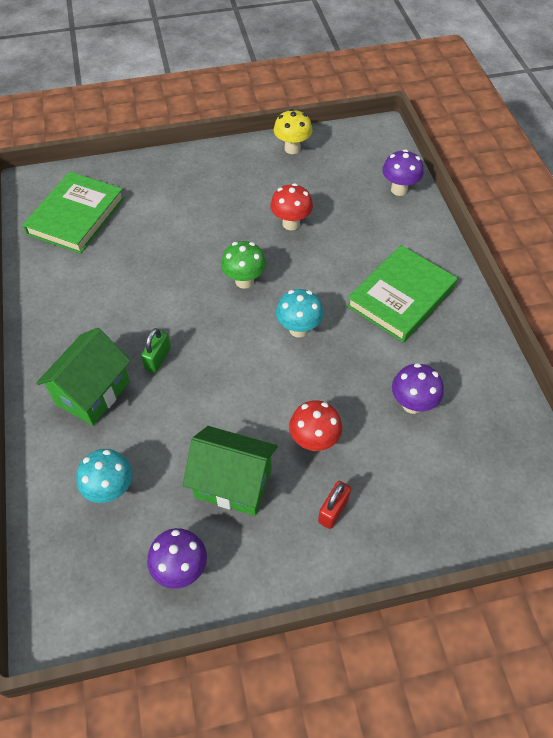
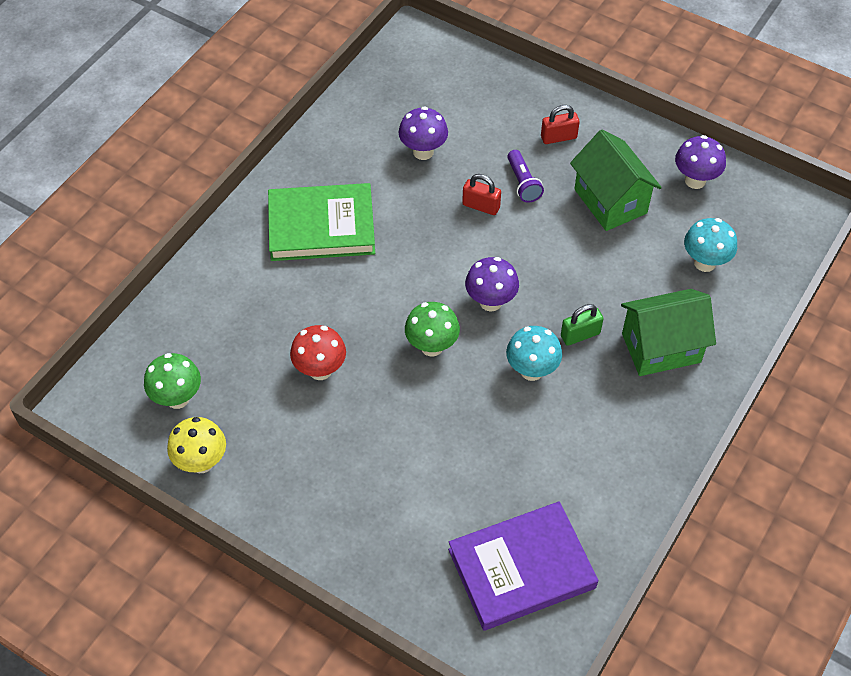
camera: 135 degrees left, 0 degrees up
(76, 216) = (521, 569): green book -> purple book
(298, 329) = (437, 267): turquoise mushroom -> turquoise mushroom (531, 370)
(314, 441) = (523, 183): red mushroom -> purple flashlight
(322, 396) = (481, 206): none -> red padlock
(343, 162) = (177, 398): none -> green mushroom
(399, 189) = (175, 320): purple mushroom -> purple mushroom (490, 302)

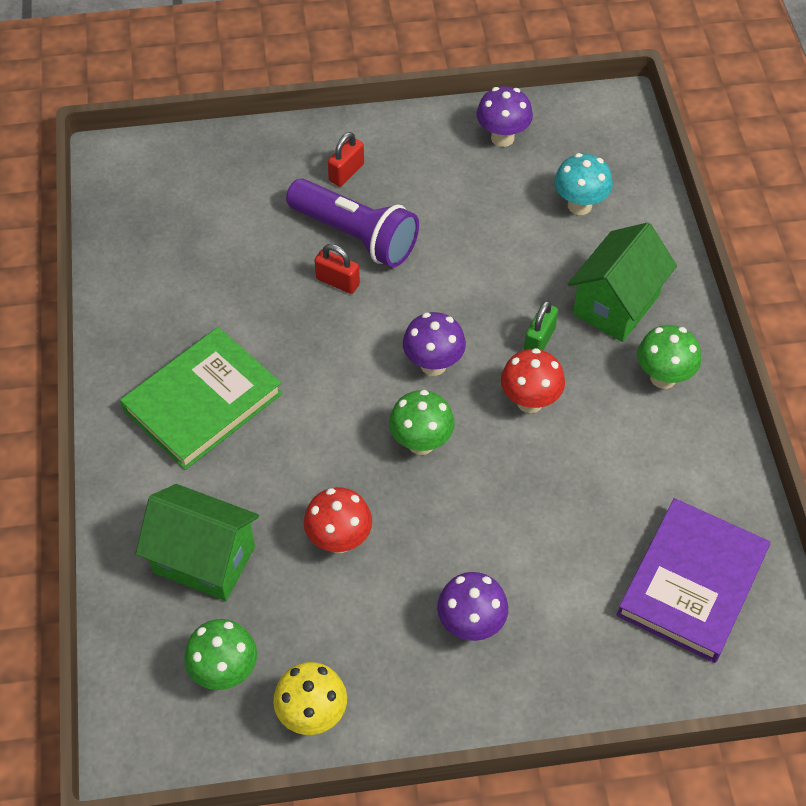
camera: 40 degrees left, 0 degrees up
(423, 152) = (232, 265): purple mushroom -> purple mushroom (471, 625)
(481, 206) = (337, 282): red padlock -> red padlock turned 45 degrees clockwise
(523, 183) = (355, 235): purple flashlight -> purple flashlight, size x1.94
(531, 370) = (530, 401): turquoise mushroom -> red mushroom
(610, 201) = (449, 202): green house -> green house (204, 559)
(644, 420) = (663, 377): none -> green mushroom

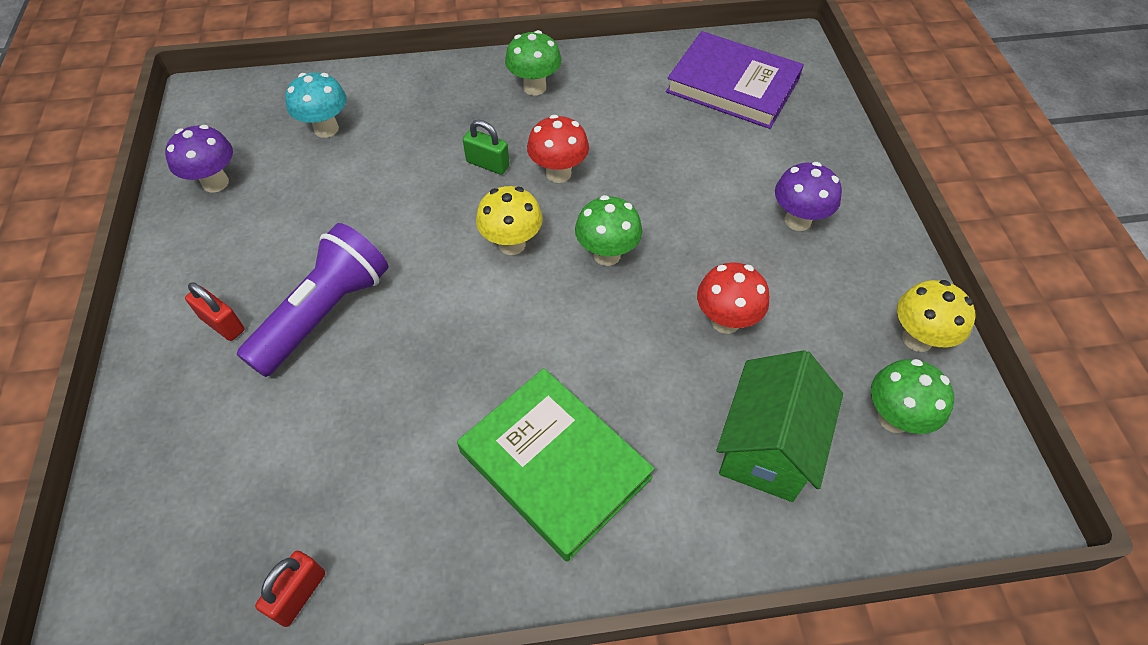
camera: 90 degrees left, 0 degrees up
(337, 282) = (390, 329): red padlock -> red padlock (299, 594)
(433, 364) = (512, 244): purple mushroom -> yellow mushroom
(616, 305) = (452, 111): green house -> none

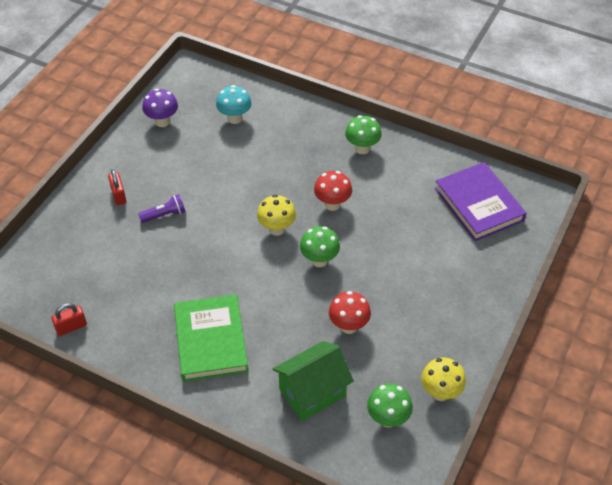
camera: 35 degrees right, 5 degrees down
(324, 313) = (164, 215): purple flashlight -> purple flashlight, size x0.51
(488, 164) = (300, 180): green padlock -> none
(797, 220) = (438, 299): purple mushroom -> none

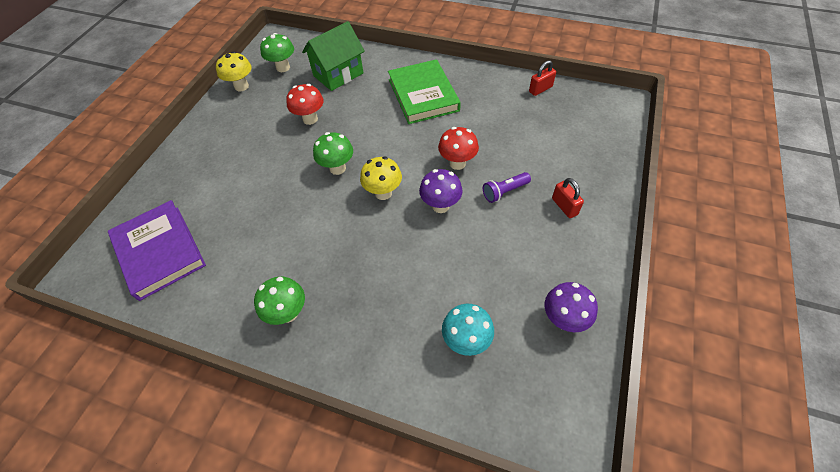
camera: 175 degrees right, 5 degrees up
(226, 210) = (440, 206): none -> purple mushroom
(332, 204) = (326, 229): red mushroom -> red mushroom (457, 163)

